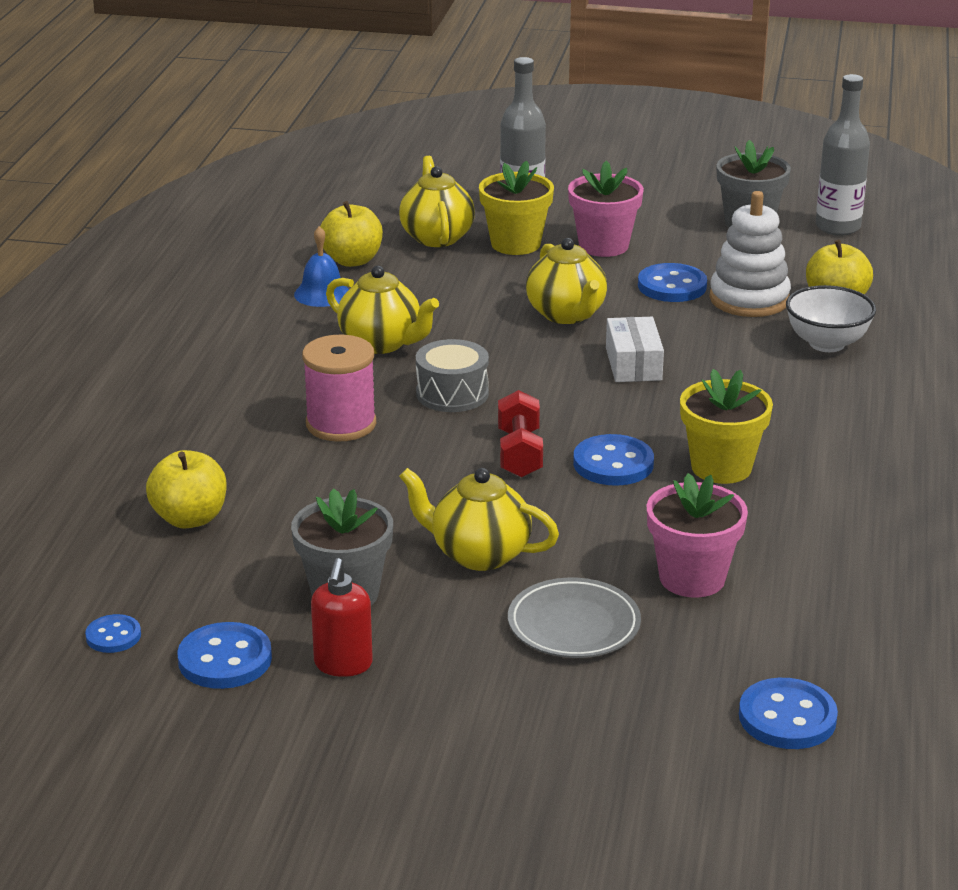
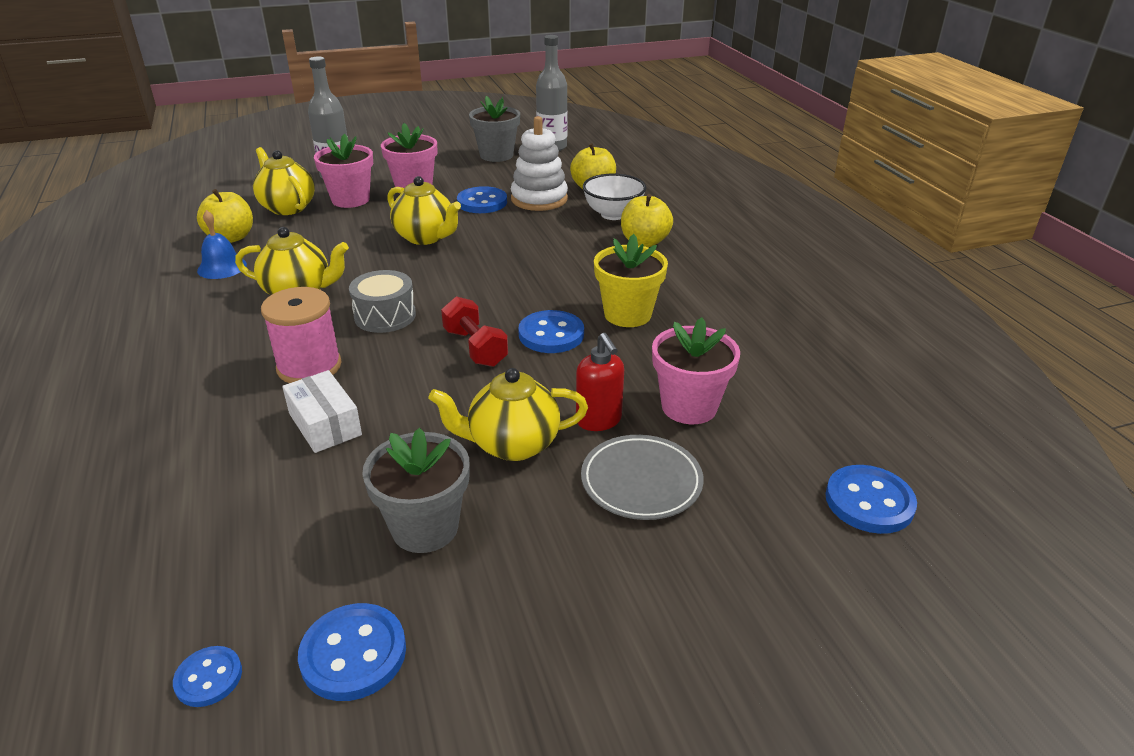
camera: 30 degrees left, 5 degrees up
(190, 518) = (219, 503): yellow apple -> yellow apple (644, 242)
(343, 665) = (477, 607): red soap dispenser -> red soap dispenser (599, 420)
(515, 244) = (350, 200): yellow flower pot -> pink flower pot
(633, 364) = (502, 259): white box -> white box (325, 424)

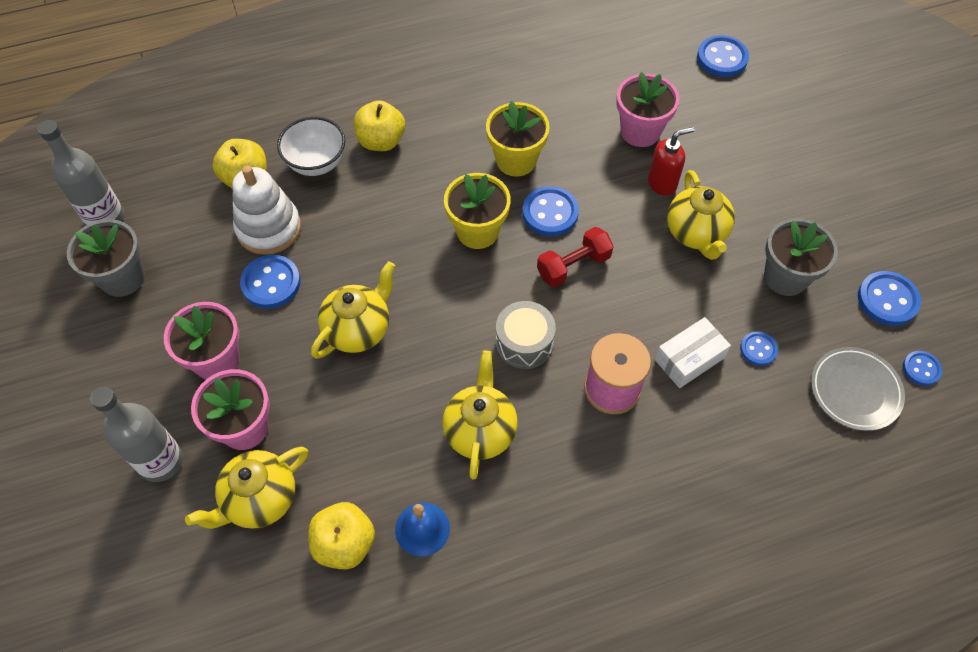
camera: 90 degrees left, 25 degrees up
(316, 485) = (758, 349): none -> blue button
(528, 291) = (477, 231): none -> yellow flower pot
(641, 481) = (722, 163): grey plate -> grey plate (855, 391)

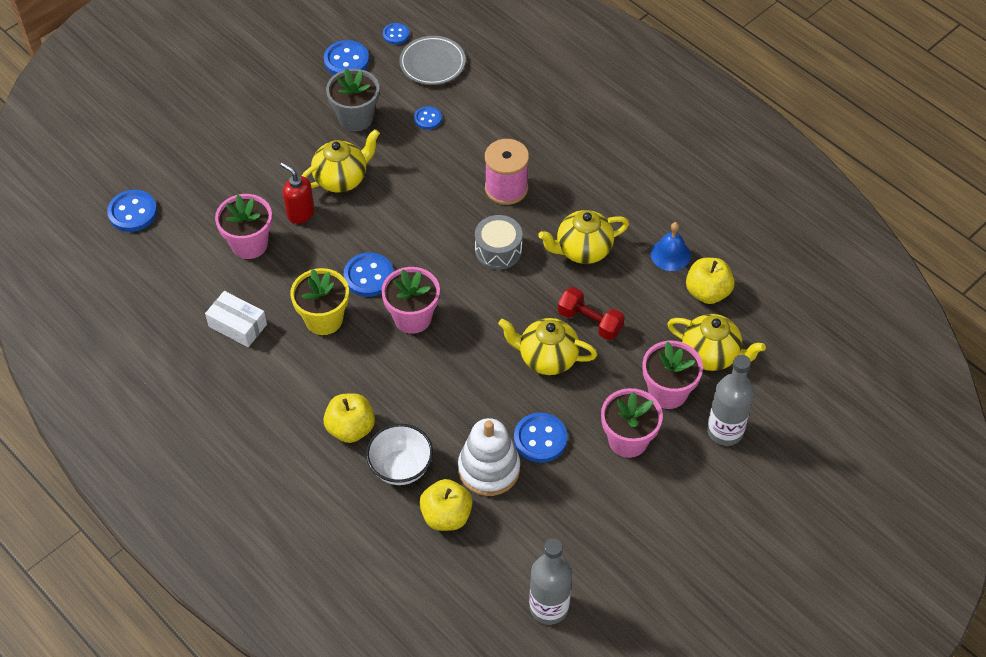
camera: 115 degrees left, 5 degrees down
(122, 278) = (598, 554): grey flower pot -> none
(477, 231) = (412, 318): yellow flower pot -> pink flower pot
(573, 266) = (413, 244): red dumbbell -> red dumbbell (590, 322)
(689, 359) = (457, 153): white box -> white box (237, 325)

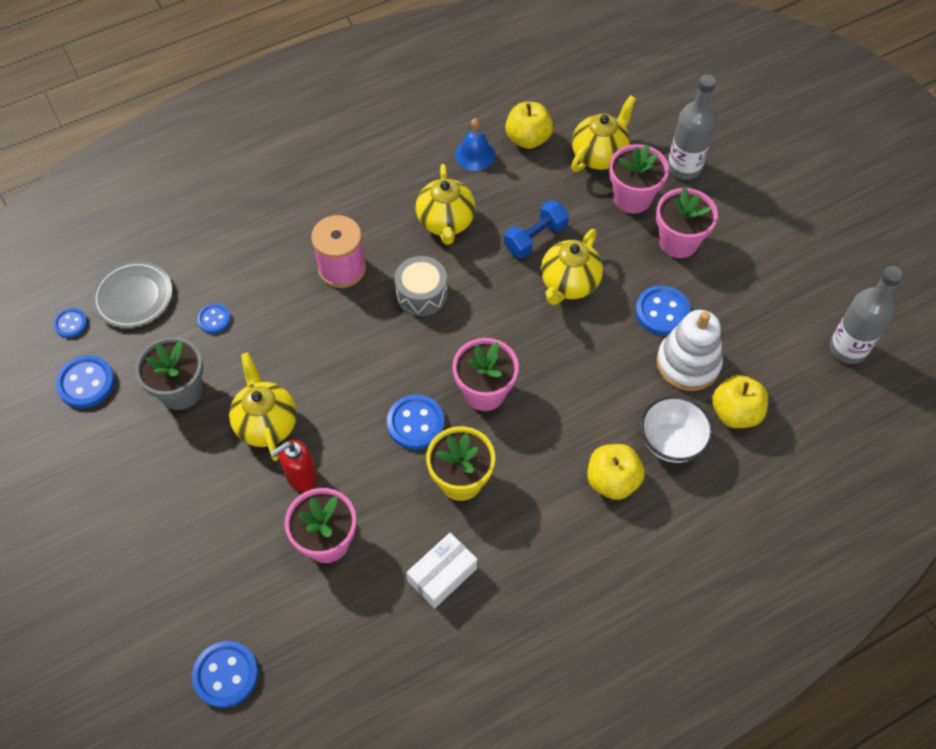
camera: 75 degrees left, 5 degrees up
(590, 322) = (535, 238): red dumbbell -> blue dumbbell

